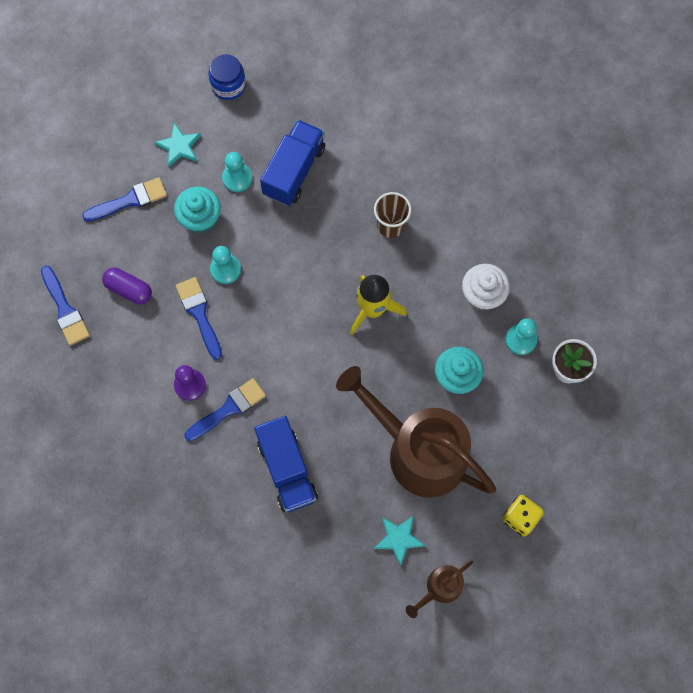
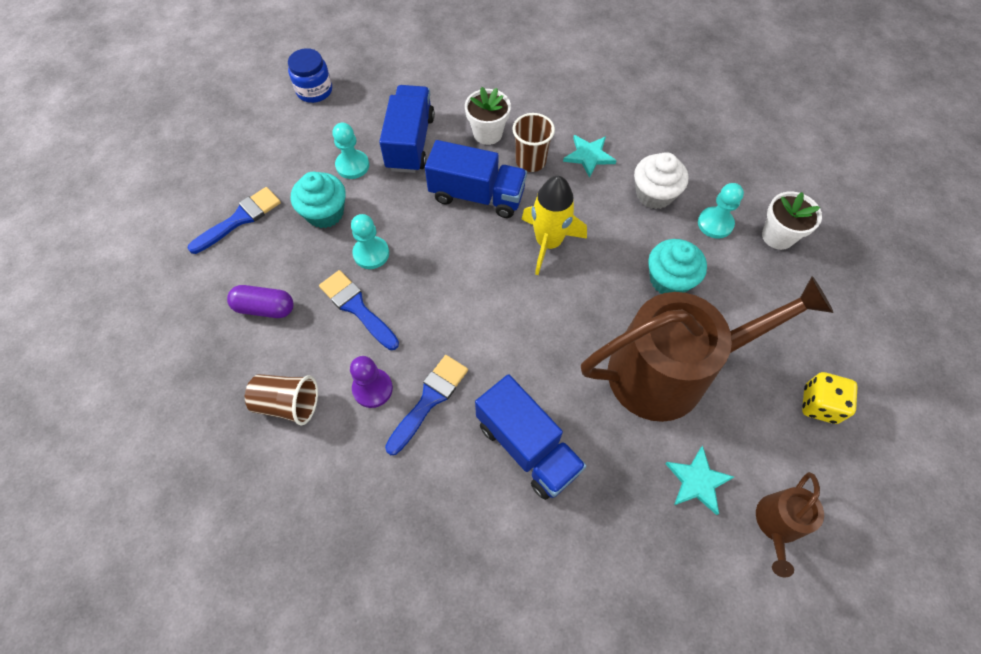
camera: 20 degrees left, 10 degrees down
(65, 310) = (192, 354): blue brush -> none
(125, 375) = (288, 404): none -> brown cup
(179, 146) = (280, 155): turquoise star -> turquoise star (589, 156)
(331, 243) = (477, 195): none -> blue truck
(365, 183) = (487, 133): none -> white flower pot
(419, 451) = (669, 371): brown watering can -> brown watering can turned 150 degrees clockwise

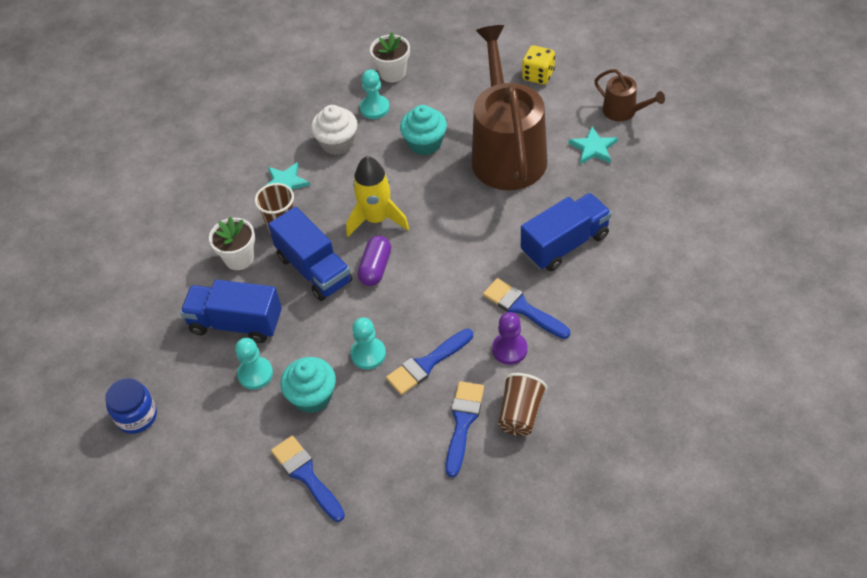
camera: 80 degrees left, 10 degrees down
(265, 308) = (419, 441): purple capsule -> purple capsule (375, 268)
(283, 347) = (463, 422): none -> blue brush
(477, 195) = (314, 269): blue truck -> blue truck turned 120 degrees clockwise

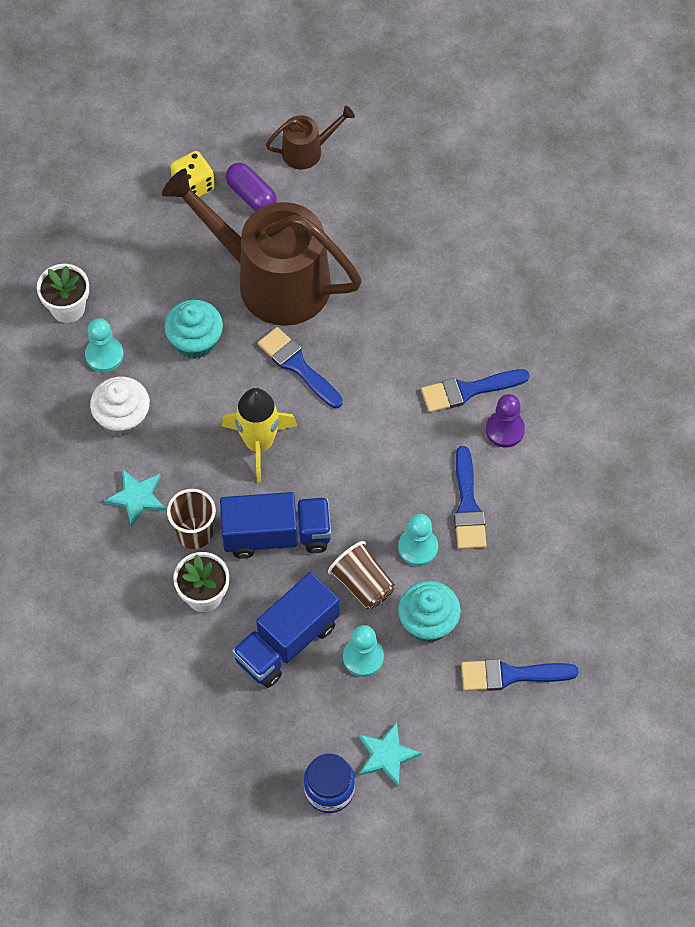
camera: 60 degrees left, 10 degrees up
(375, 268) = (320, 481): purple capsule -> purple capsule (251, 195)
(463, 422) = (552, 516): blue brush -> blue brush (297, 366)
(520, 414) = (578, 466): brown cup -> brown cup (362, 584)
(565, 244) = (425, 308): blue truck -> none
(593, 148) = (331, 207): turquoise star -> turquoise star (387, 755)

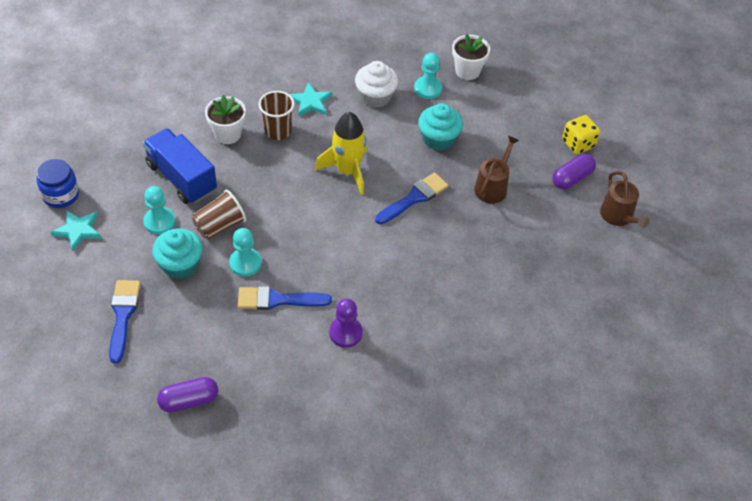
camera: 90 degrees right, 10 degrees down
(272, 280) = (492, 187): brown watering can -> brown watering can, size x0.45
(276, 535) = (269, 177): blue truck -> none
(468, 390) = (385, 310): blue brush -> none
(615, 583) = (189, 401): none -> purple capsule

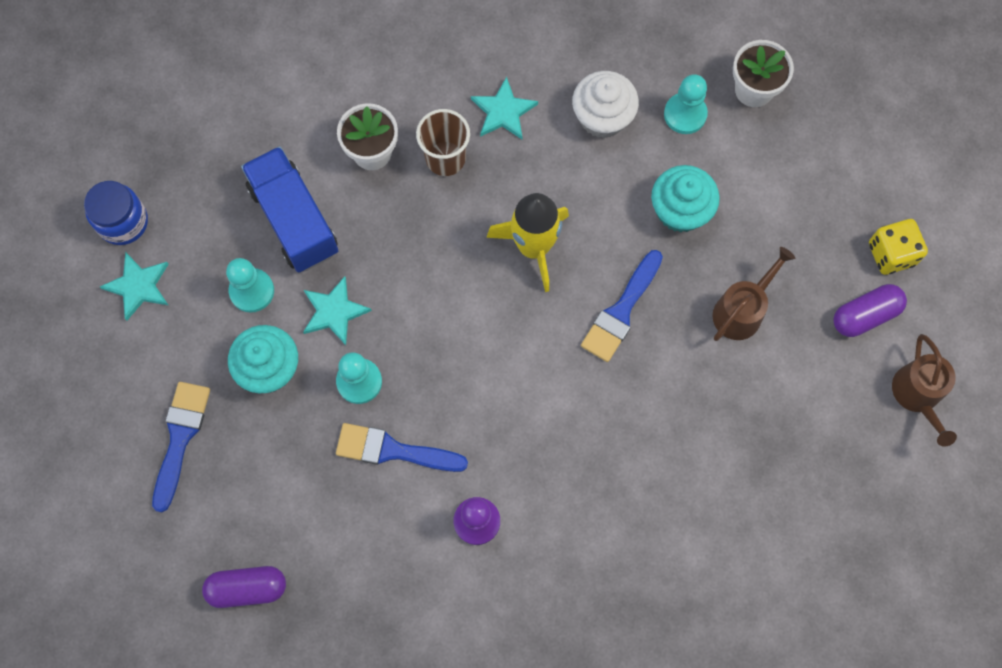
camera: 15 degrees right, 20 degrees up
(220, 225) = (334, 312): brown cup -> turquoise star
(414, 198) = (621, 311): blue brush -> blue brush turned 150 degrees clockwise

